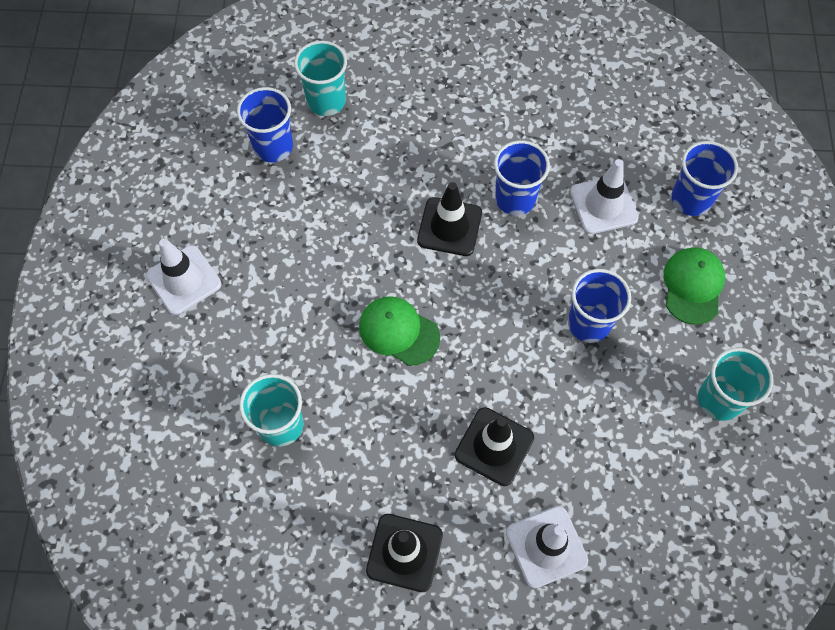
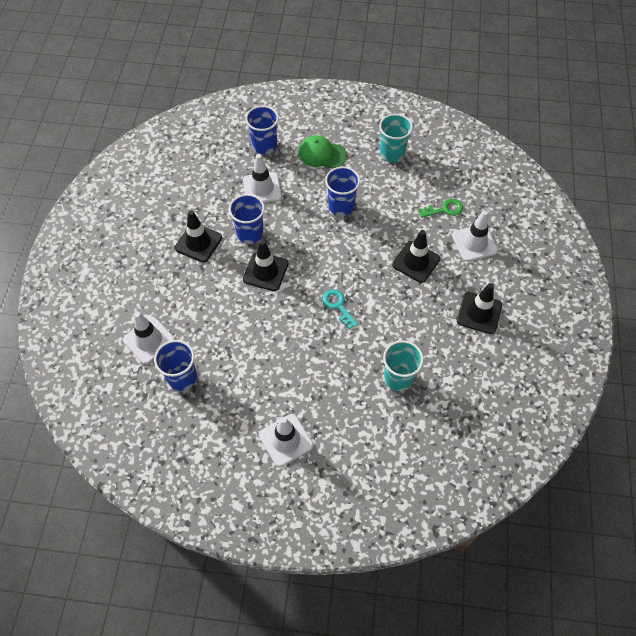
camera: 85 degrees left, 5 degrees down
(326, 101) = (149, 340): turquoise cup -> white traffic cone
(399, 331) = (338, 306): green cap -> turquoise key
(489, 135) = (198, 243): none -> black traffic cone
(611, 493) = (444, 209): none -> green key

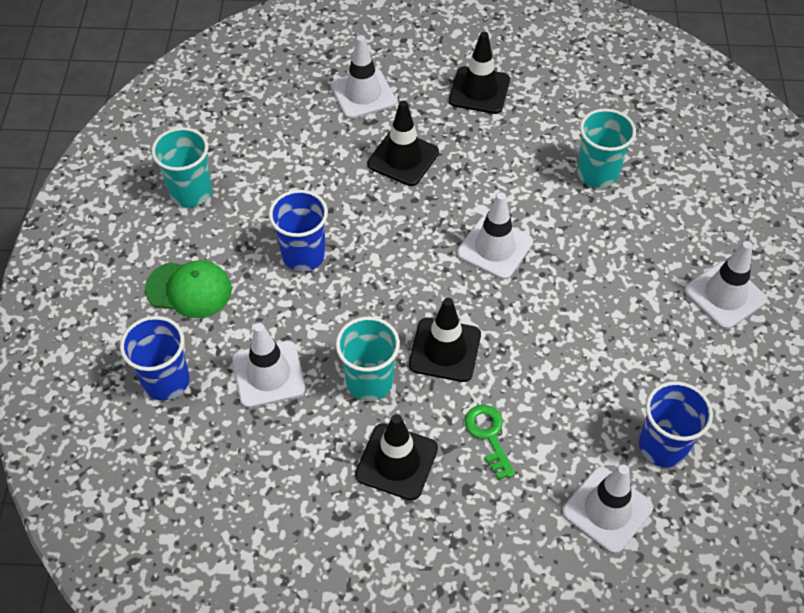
camera: 95 degrees left, 5 degrees down
(250, 233) = (369, 381): blue cup -> turquoise cup
(322, 154) = (189, 289): green cap -> green cap turned 90 degrees counterclockwise
(338, 306) = (494, 248): turquoise key -> white traffic cone
(444, 209) = (303, 127): green key -> green key (489, 436)

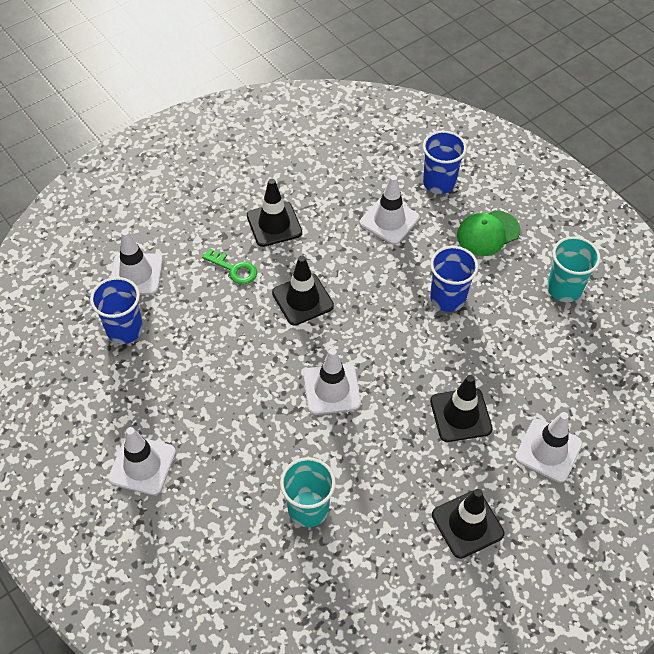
camera: 140 degrees right, 0 degrees up
(369, 381) = (329, 253): turquoise cup -> none

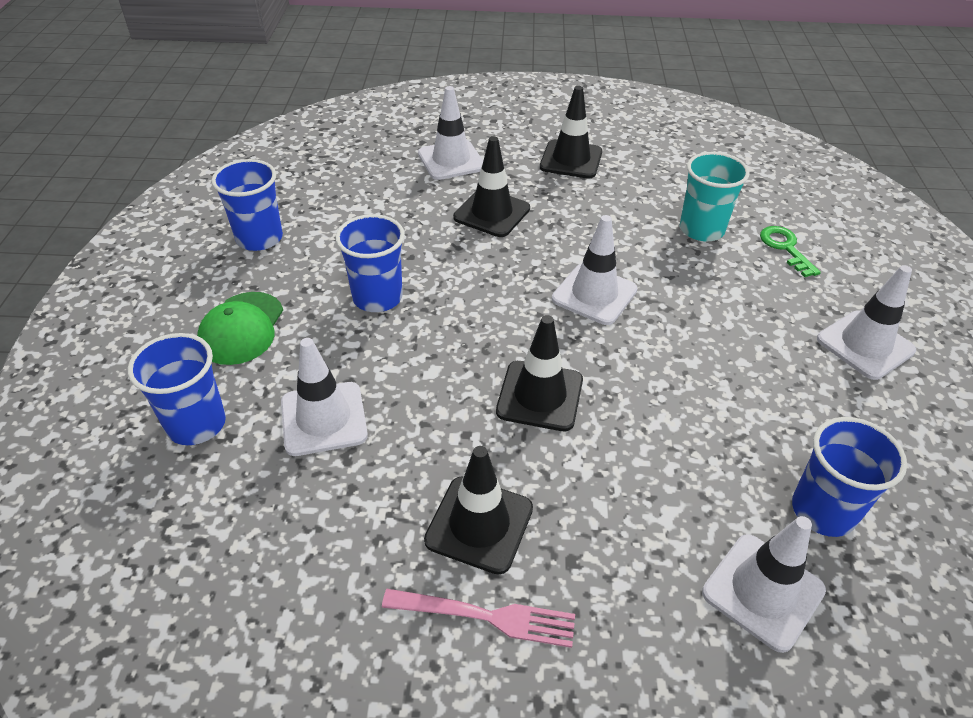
camera: 140 degrees left, 10 degrees down
(234, 269) = (598, 494): green key -> green key (785, 248)
(240, 197) = (488, 616): none -> pink fork
(488, 233) = (241, 328): green cap -> green cap turned 90 degrees clockwise
(564, 289) = (259, 238): turquoise cup -> blue cup

